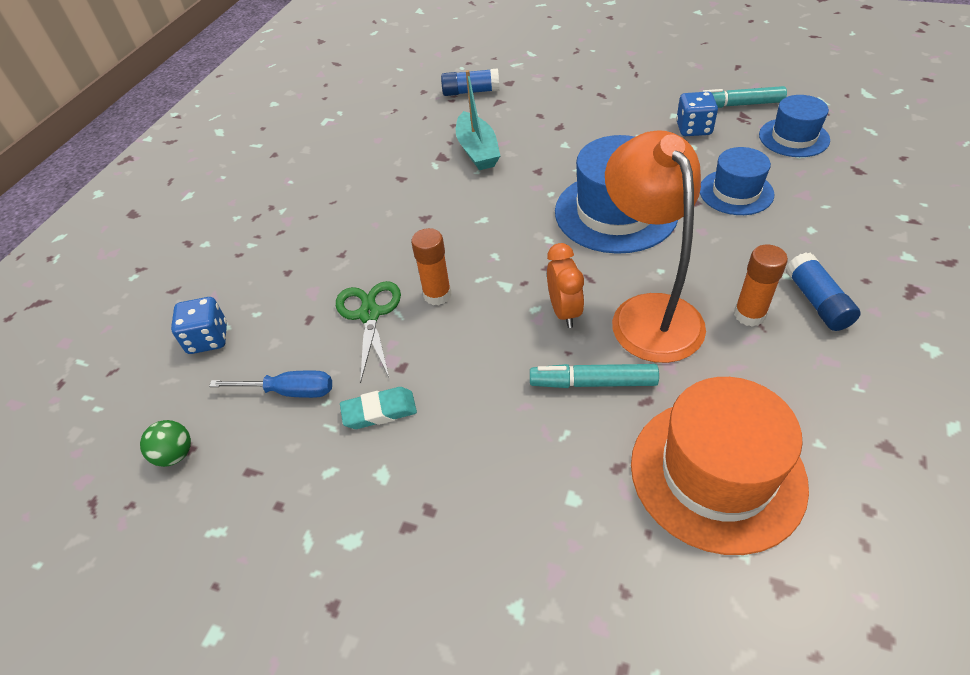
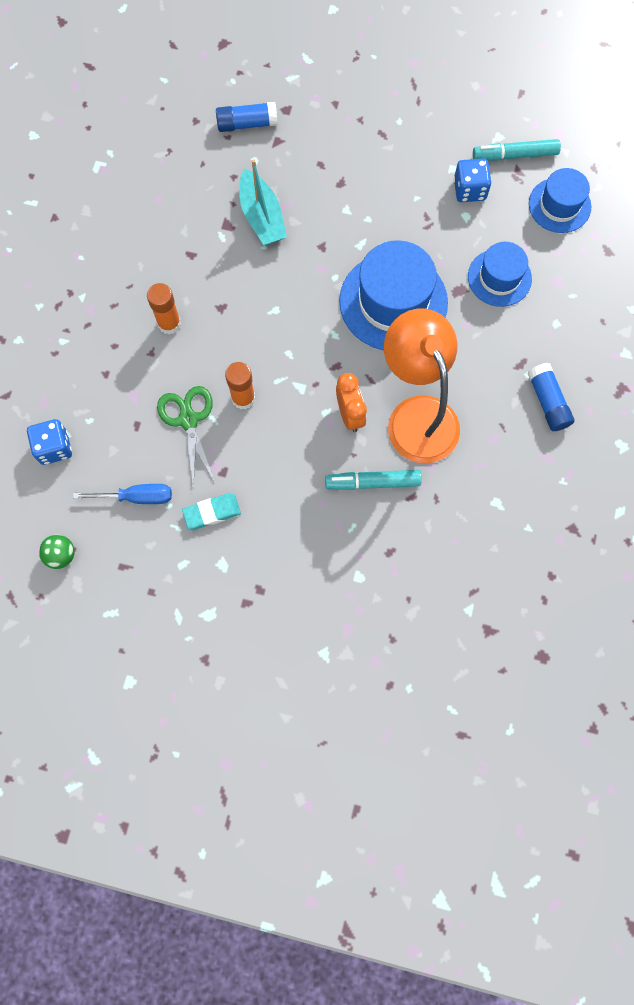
camera: 10 degrees left, 25 degrees up
(717, 473) = (457, 553): orange hat -> none
(749, 315) = (494, 416): orange glue stick -> orange glue stick (169, 323)

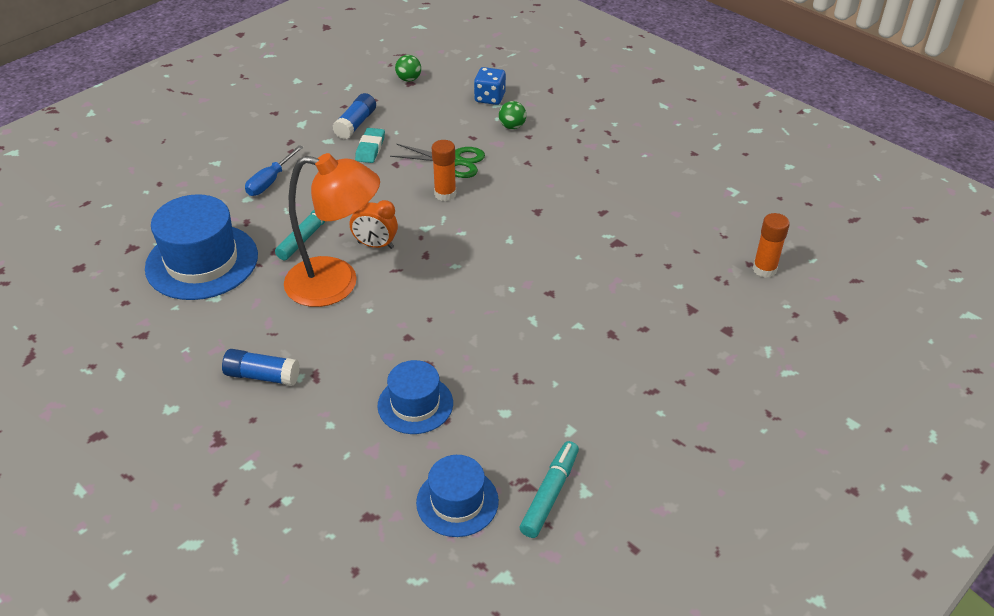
camera: 120 degrees right, 30 degrees down
(97, 397) = (512, 126): none -> green ball
(137, 497) = (417, 120): blue screwdriver -> blue screwdriver (270, 181)
(169, 323) = (545, 179): orange glue stick -> orange glue stick (764, 269)
(247, 124) = (725, 295): blue glue stick -> blue glue stick (356, 124)
(262, 217) = (610, 266): turquoise boat -> none
(393, 302) = (455, 315): blue hat -> blue hat (202, 261)
(469, 190) = (533, 430): blue dice -> none

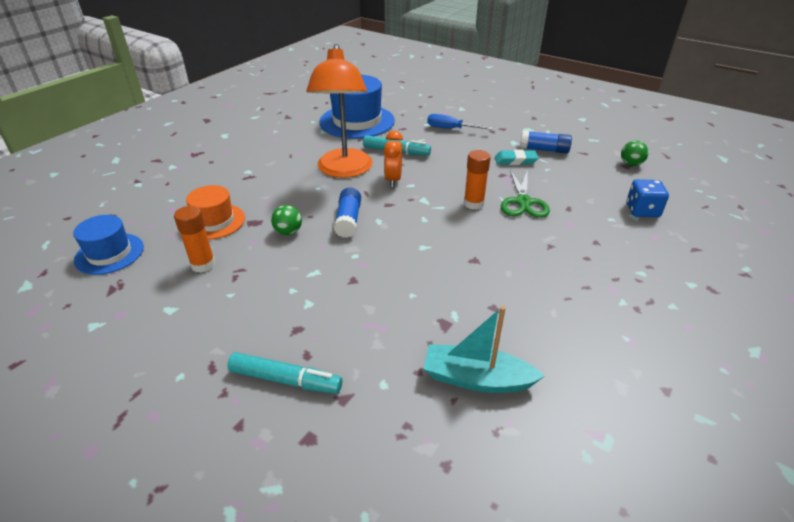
camera: 80 degrees right, 5 degrees down
(262, 376) = (249, 158): blue glue stick -> blue glue stick (348, 220)
(415, 404) = (214, 221): blue hat -> orange hat
(512, 126) = (604, 229): green ball -> green ball (288, 232)
(550, 494) = (98, 303): turquoise marker -> turquoise marker (285, 380)
(677, 236) = (477, 379): none -> turquoise boat
(764, 269) = (438, 485): orange glue stick -> orange glue stick (203, 264)

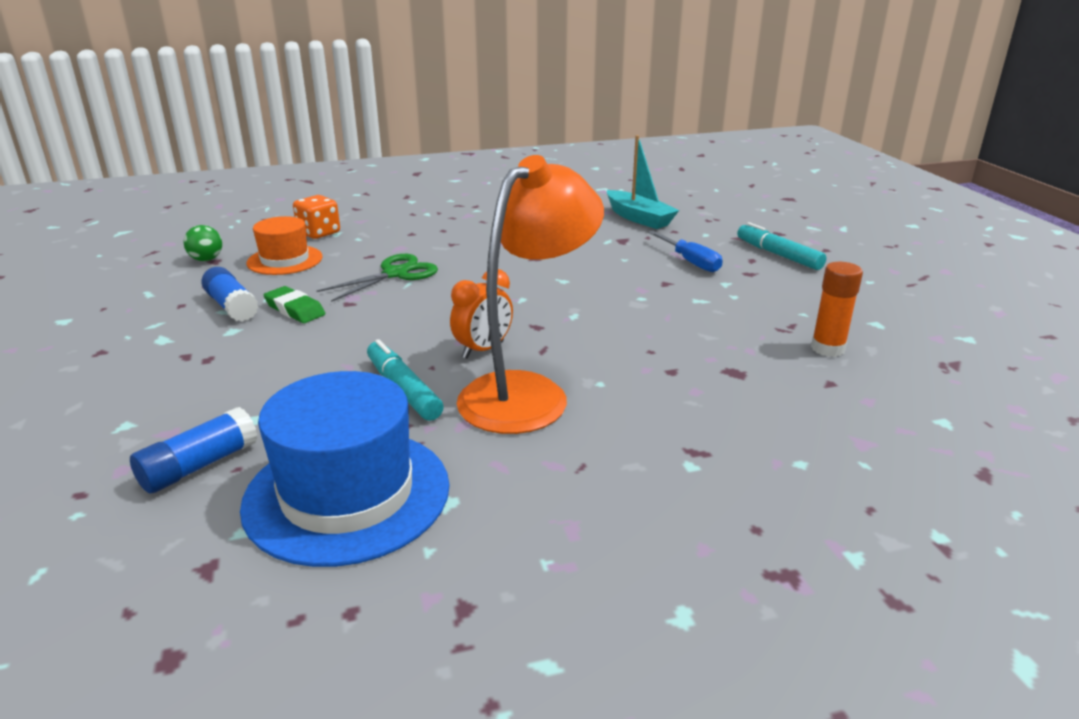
camera: 140 degrees left, 10 degrees down
(109, 253) = (969, 408): blue hat -> none
(214, 221) = (794, 394): orange hat -> orange hat (285, 260)
(288, 232) = (696, 343): green ball -> none
(348, 220) = (608, 328): blue glue stick -> blue glue stick (199, 466)
(450, 129) = (247, 390): blue screwdriver -> blue screwdriver (690, 262)
(473, 203) = (445, 291): orange glue stick -> none
(515, 160) = (295, 309): turquoise eraser -> green eraser
(642, 210) = (319, 233): blue dice -> orange dice

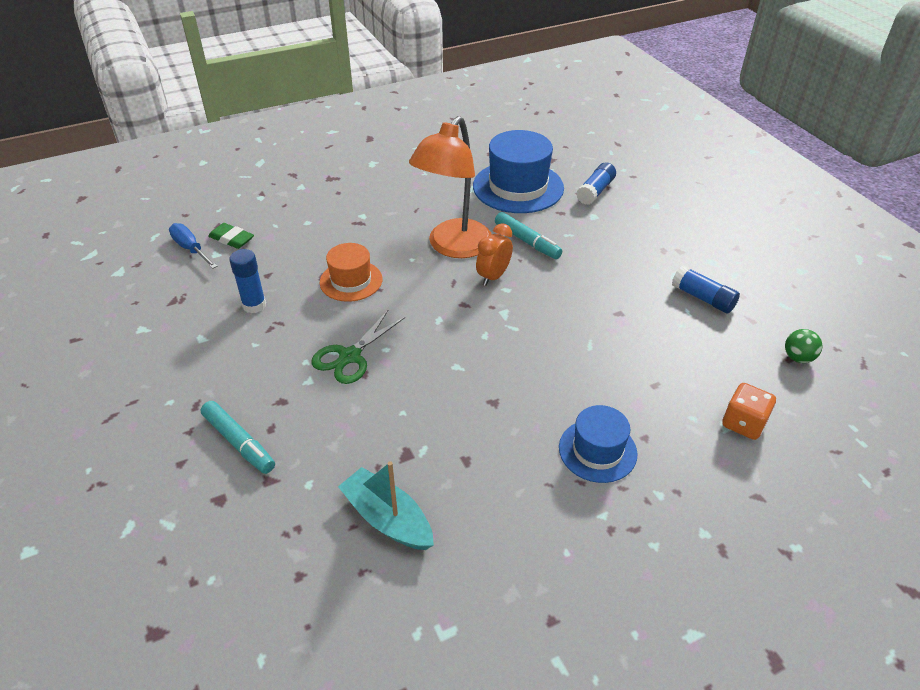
camera: 170 degrees right, 15 degrees up
(285, 260) = (726, 366): orange hat -> orange hat (351, 281)
(295, 309) = (653, 300): green eraser -> green eraser (231, 239)
(395, 274) = (609, 357): green scissors -> green scissors (350, 356)
(457, 231) = (597, 450): none -> blue hat
(690, 262) = (335, 415): blue screwdriver -> blue screwdriver (190, 249)
(827, 348) = (254, 305): orange glue stick -> blue glue stick

